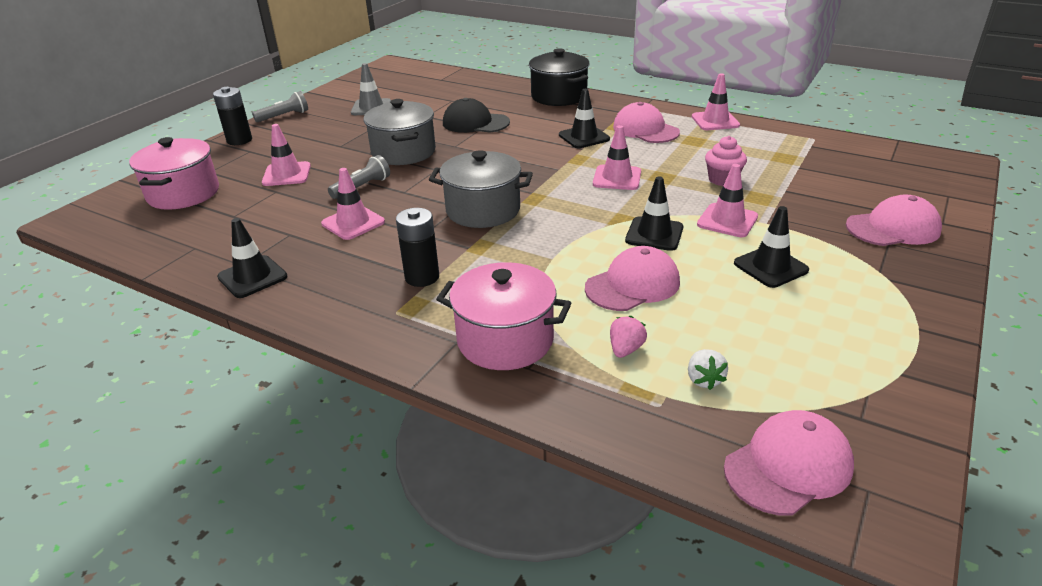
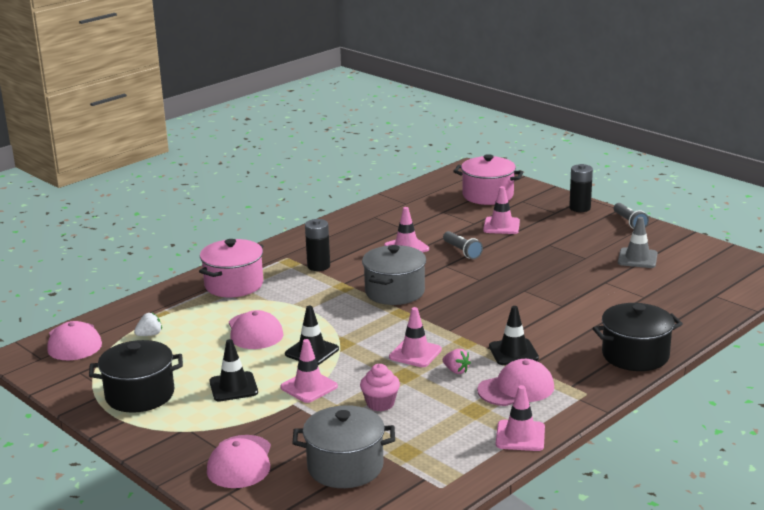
camera: 105 degrees right, 10 degrees down
(252, 277) = (357, 220): black traffic cone -> none
(403, 152) = (521, 268): grey pot -> grey pot (345, 467)
(475, 123) = (575, 303): black cap -> none
(625, 349) = (194, 317): pink strawberry -> pink strawberry (456, 371)
(704, 380) = (149, 335): white strawberry -> white strawberry turned 135 degrees clockwise
(855, 334) = (140, 395): none -> black pot

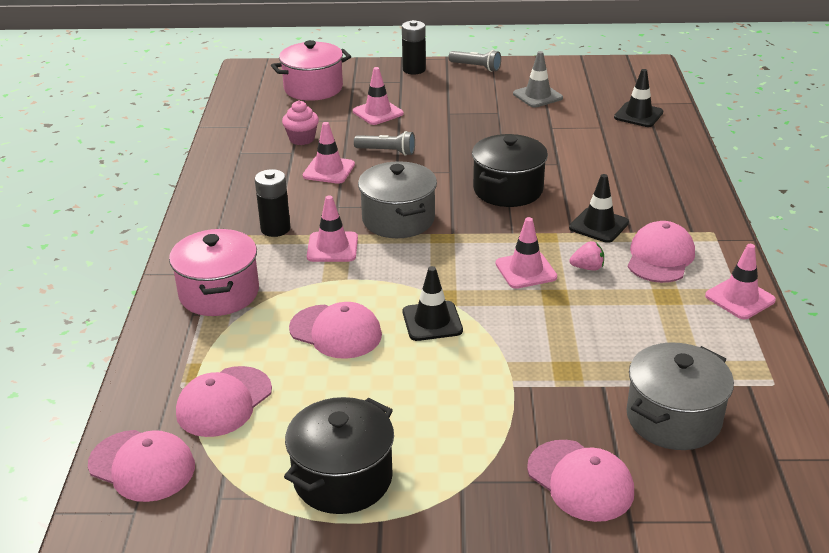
camera: 45 degrees left, 10 degrees up
(149, 335) = (224, 402): white strawberry -> pink cap
(233, 387) = (425, 405): black traffic cone -> black traffic cone (638, 115)
(309, 387) = (496, 359): pink traffic cone -> pink traffic cone (332, 247)
(380, 404) = (587, 337): pink cupcake -> pink cupcake (302, 139)
(635, 355) = (685, 180): black pot -> black pot (508, 190)

